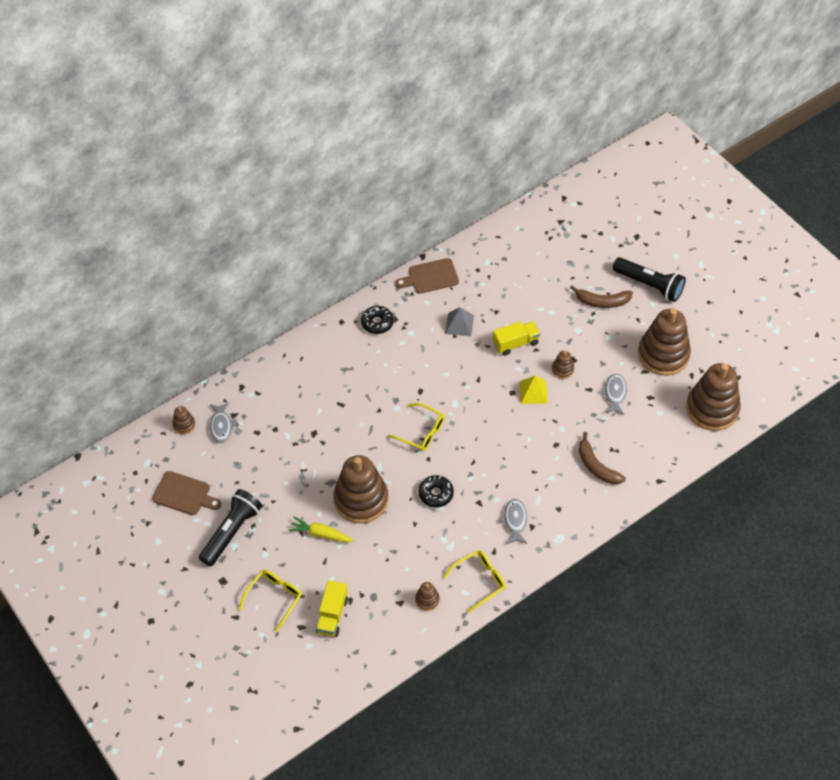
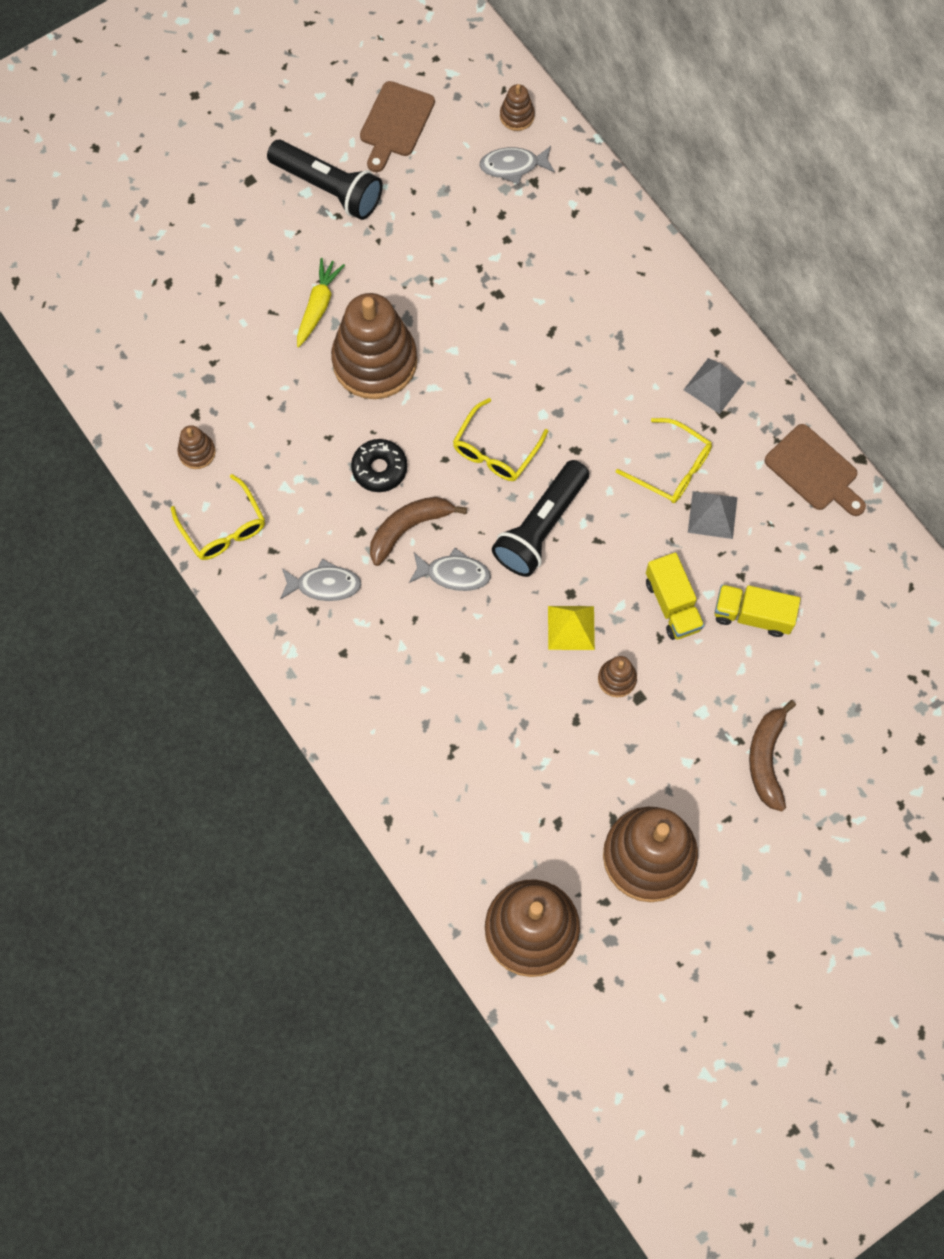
camera: 90 degrees right, 15 degrees up
(274, 598) = (216, 247): yellow glasses -> yellow glasses (671, 468)
(332, 615) = (183, 323): yellow truck -> yellow truck (752, 615)
(377, 323) = (713, 385): black donut -> grey pyramid
(430, 277) = (814, 471): brown cutting board -> brown cutting board turned 150 degrees clockwise
(596, 466) = (420, 720): brown banana -> brown banana (408, 528)
(615, 394) = (566, 763): grey fish -> grey fish (454, 574)
(649, 285) = (807, 848): black flashlight -> black flashlight (540, 527)

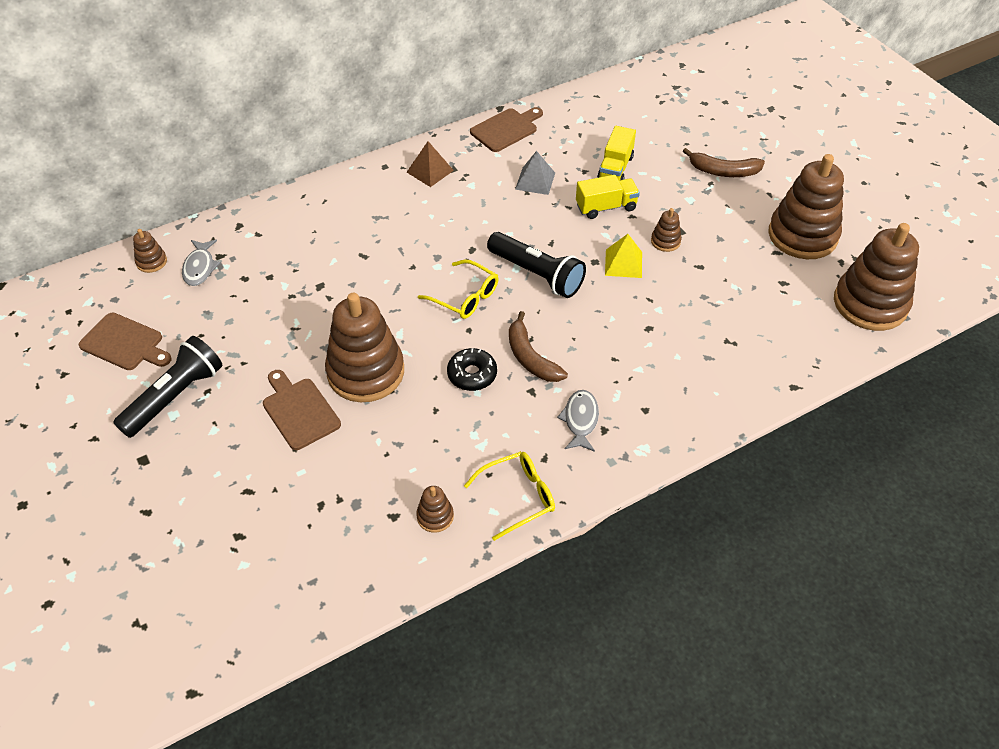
camera: 85 degrees left, 20 degrees down
(318, 306) = (299, 411): yellow carrot -> brown cutting board
(454, 574) = (574, 330): grey fish -> none
(671, 468) = (494, 198): yellow glasses -> none
(713, 385) = (430, 171): grey pyramid -> brown pyramid

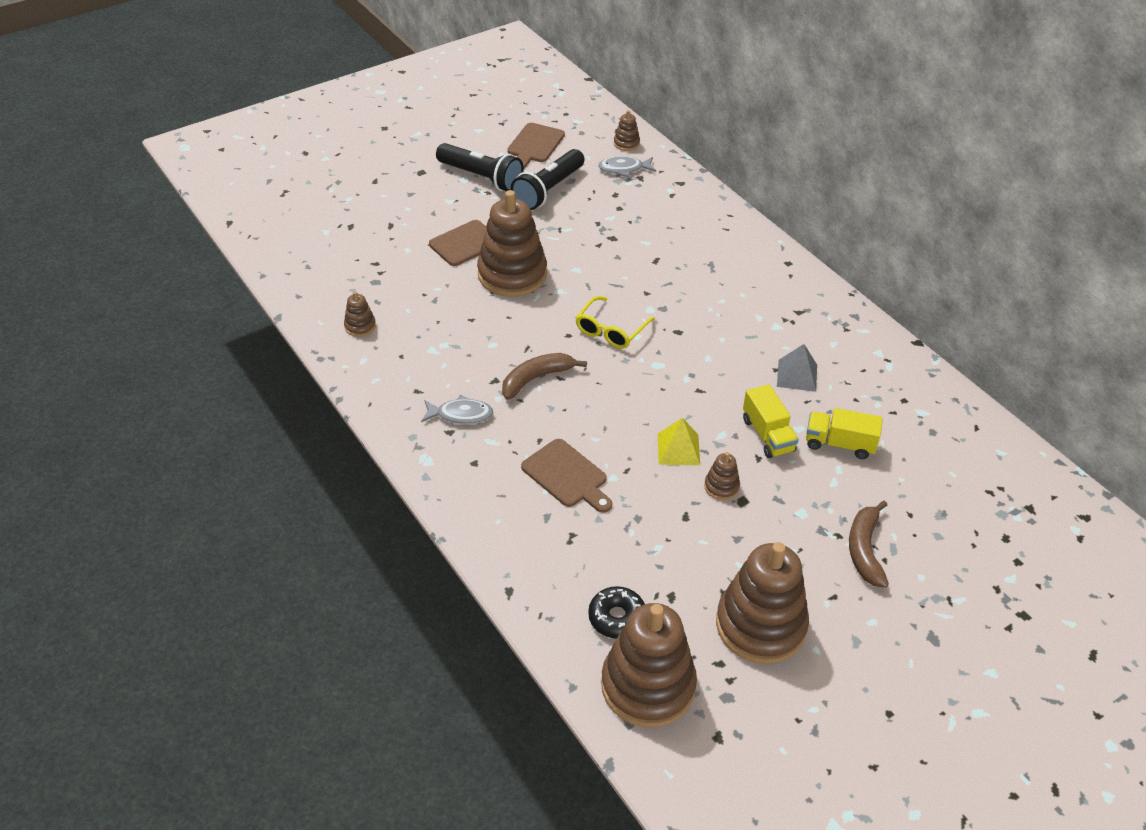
camera: 85 degrees right, 5 degrees down
(430, 171) = (790, 295): brown pyramid -> none
(472, 374) = (513, 340): black donut -> black donut (617, 618)
(506, 129) = (880, 349): brown cutting board -> brown cutting board (567, 476)
(517, 497) = (376, 374): yellow glasses -> none
(537, 274) = (650, 380): black flashlight -> black flashlight (548, 190)

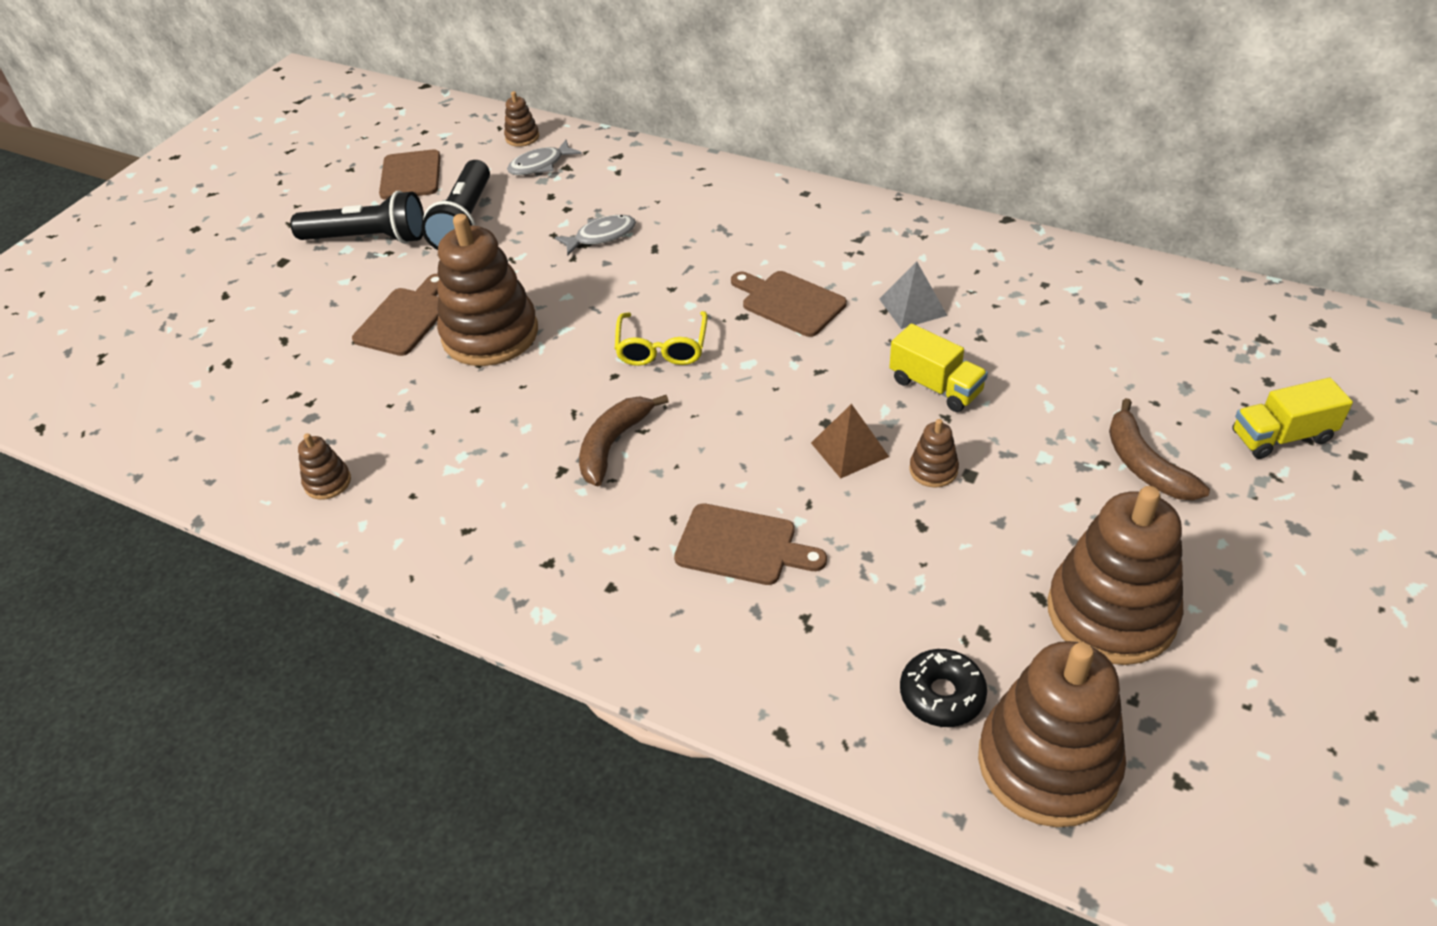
camera: 25 degrees left, 0 degrees up
(461, 415) = (548, 534): grey fish -> grey fish (601, 236)
(678, 449) = (849, 449): yellow pyramid -> brown pyramid
(716, 336) = (789, 302): none -> brown cutting board
(839, 444) = (1019, 361): yellow truck -> yellow truck (1281, 436)

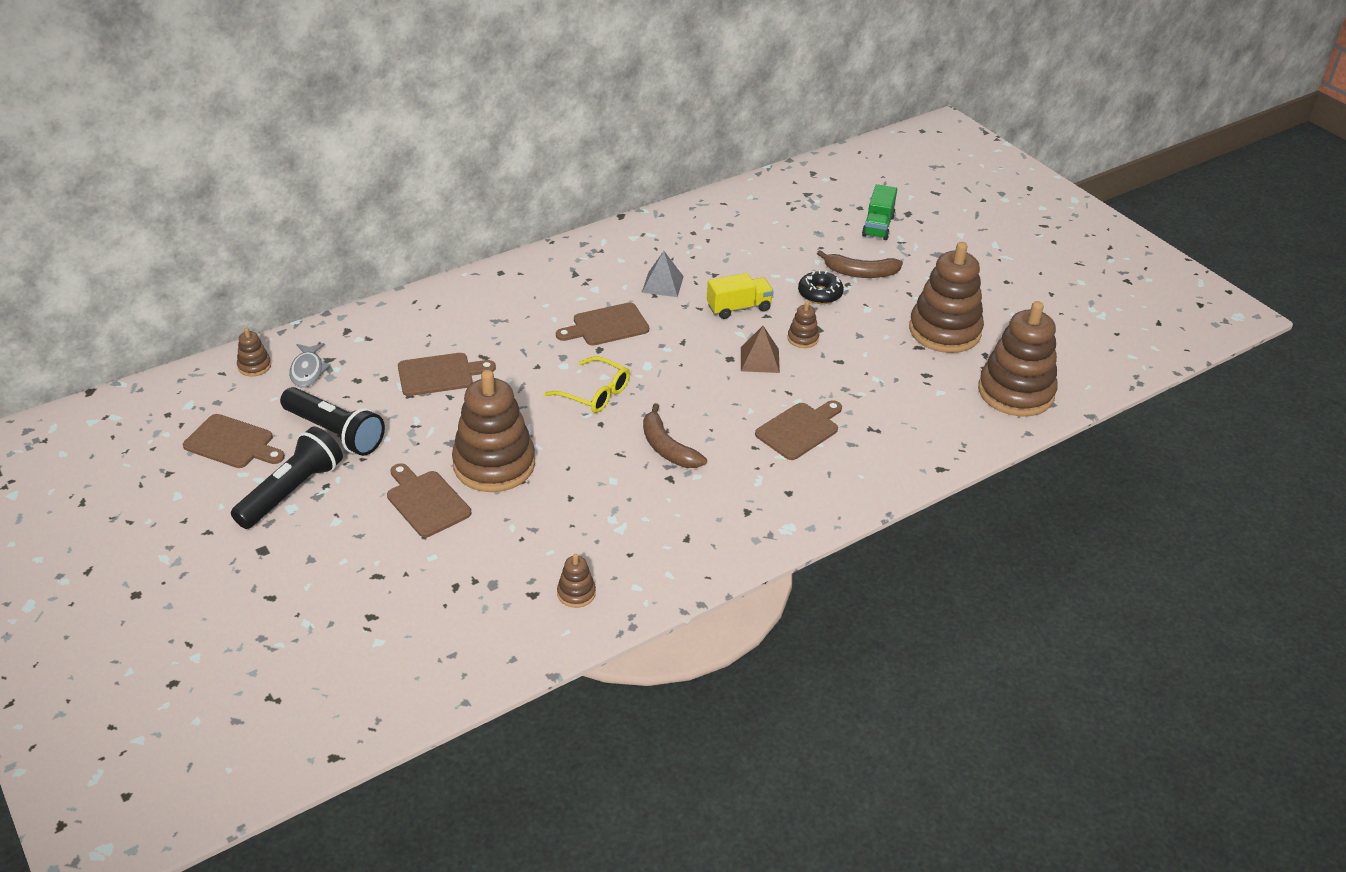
camera: 65 degrees left, 5 degrees down
(601, 236) = (440, 374): grey fish -> brown cutting board
(942, 695) = (954, 405): black donut -> black donut (820, 294)
(1281, 436) = (878, 226): yellow truck -> green truck

